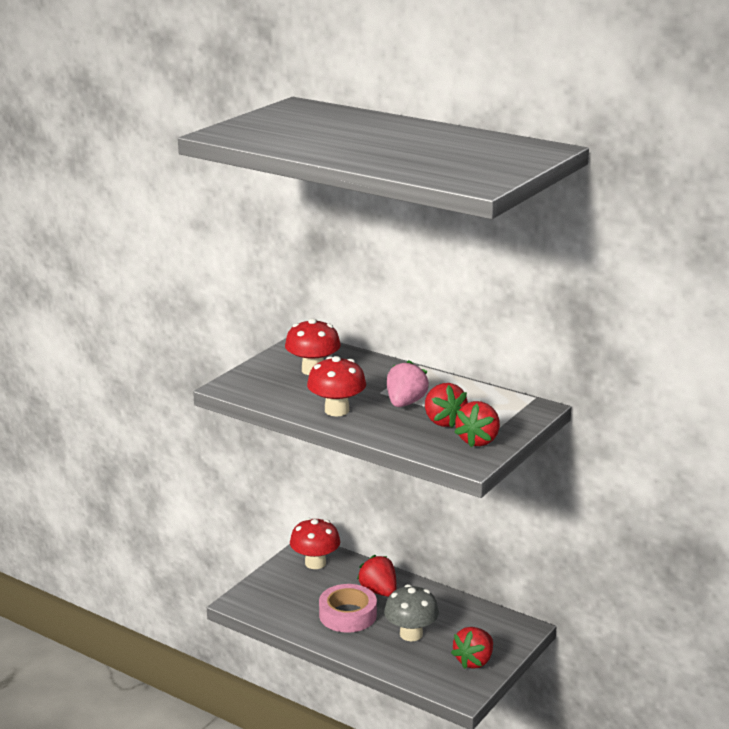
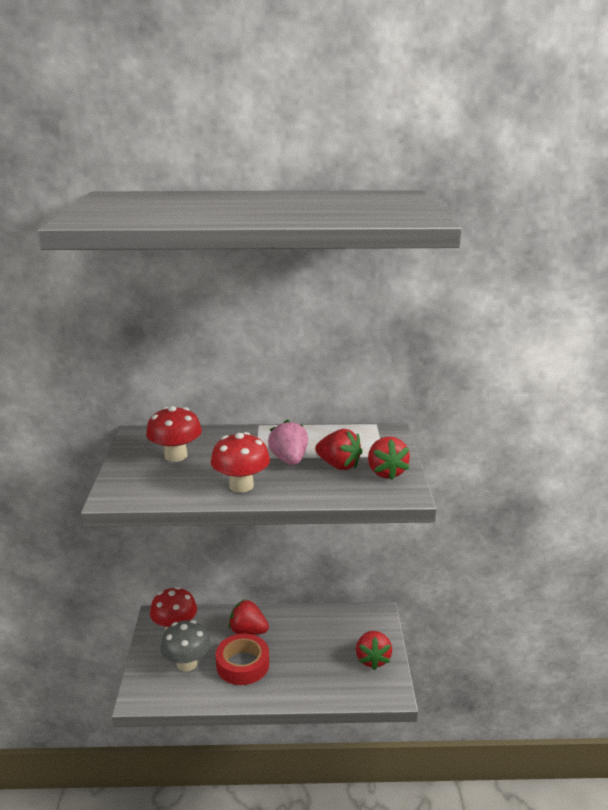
camera: 35 degrees left, 0 degrees up
(348, 615) = (242, 664): pink tape -> red tape
(411, 634) = (306, 658): grey mushroom -> grey mushroom (187, 663)

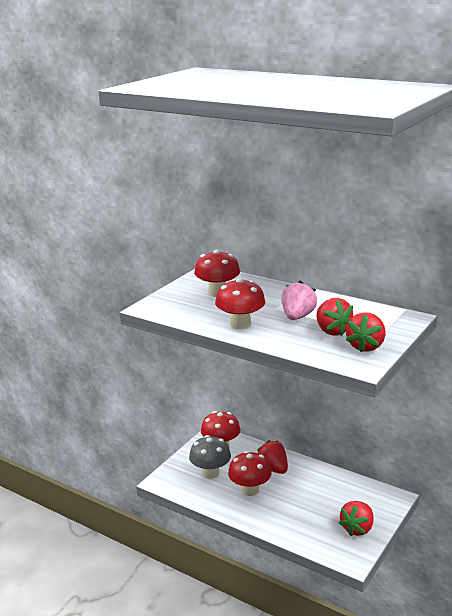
camera: 35 degrees right, 0 degrees up
(242, 664) = (250, 490): red tape -> red mushroom

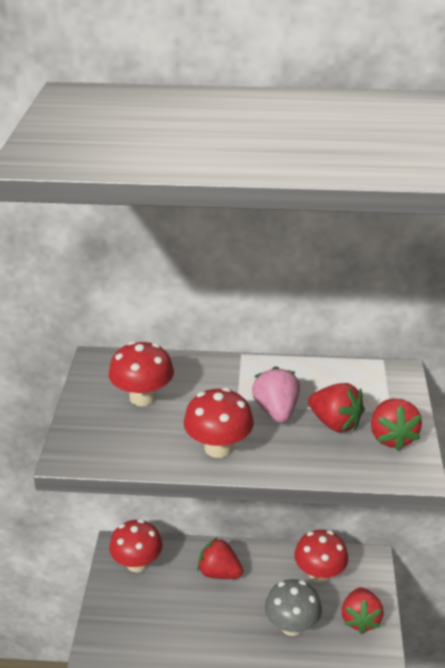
camera: 30 degrees left, 10 degrees up
(210, 473) = (150, 609): grey mushroom -> grey mushroom (291, 625)
(250, 490) = (212, 615): red mushroom -> red mushroom (319, 574)

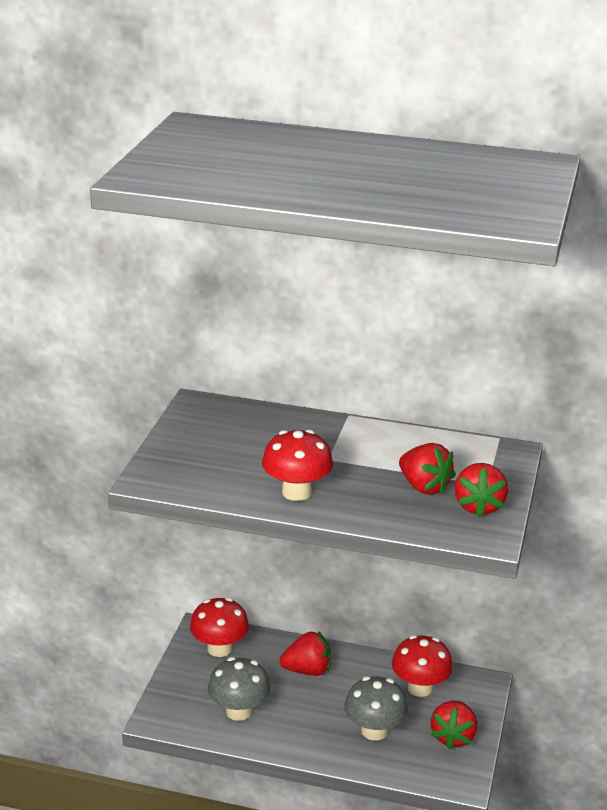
camera: 10 degrees right, 5 degrees down
(143, 397) = (233, 440): red mushroom -> none
(168, 626) = (238, 711): none -> grey mushroom
(219, 572) = (307, 670): red strawberry -> red strawberry turned 135 degrees clockwise
(276, 411) = (366, 469): pink strawberry -> none

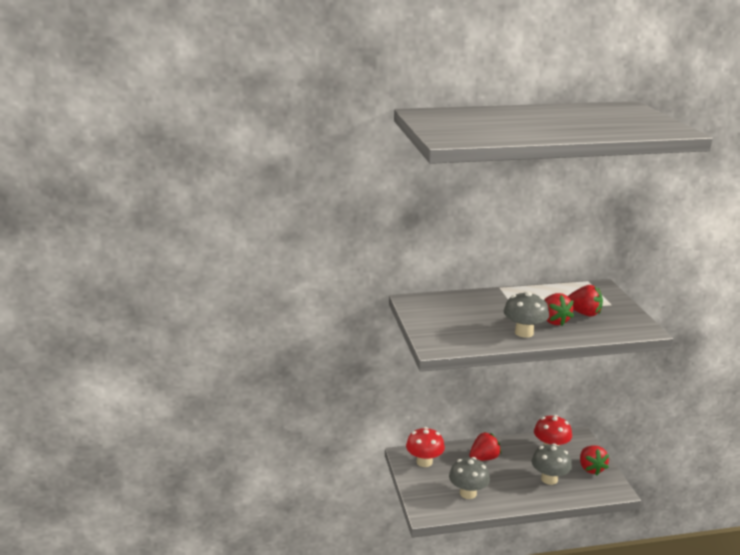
camera: 25 degrees left, 5 degrees down
(296, 492) = (524, 332): red mushroom -> grey mushroom
(478, 506) = (621, 316): red strawberry -> red strawberry (553, 321)

